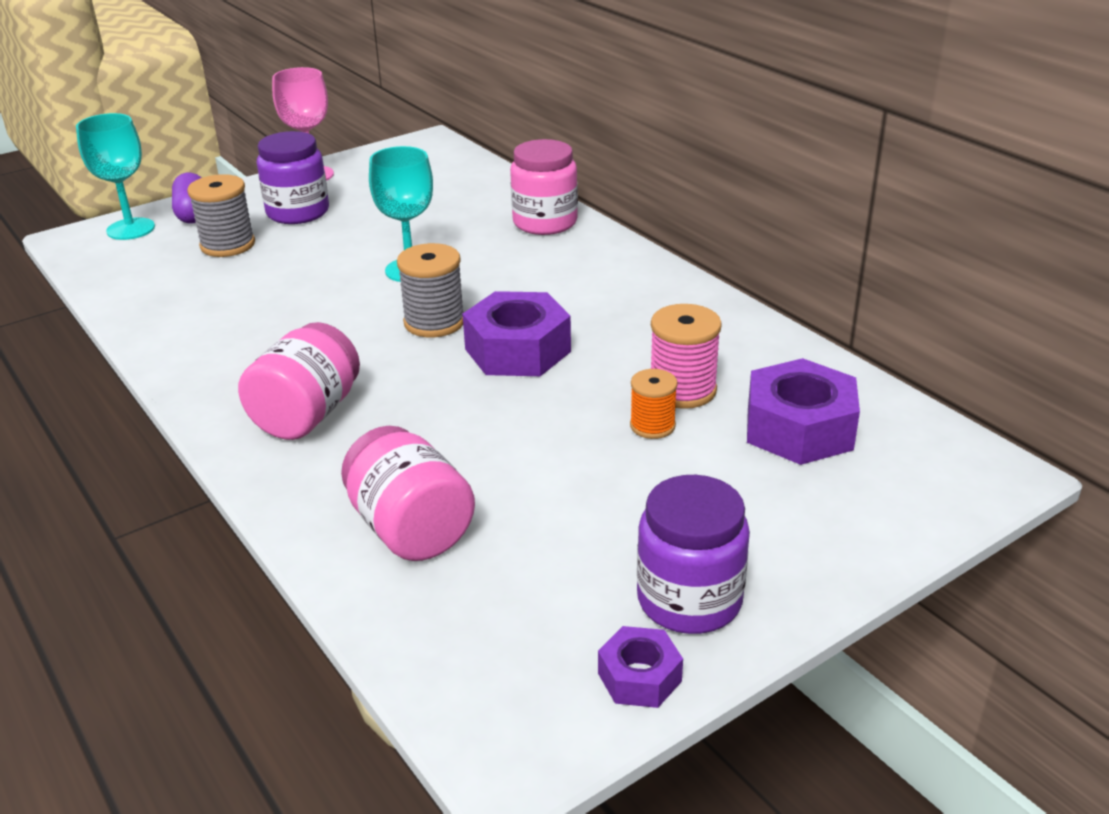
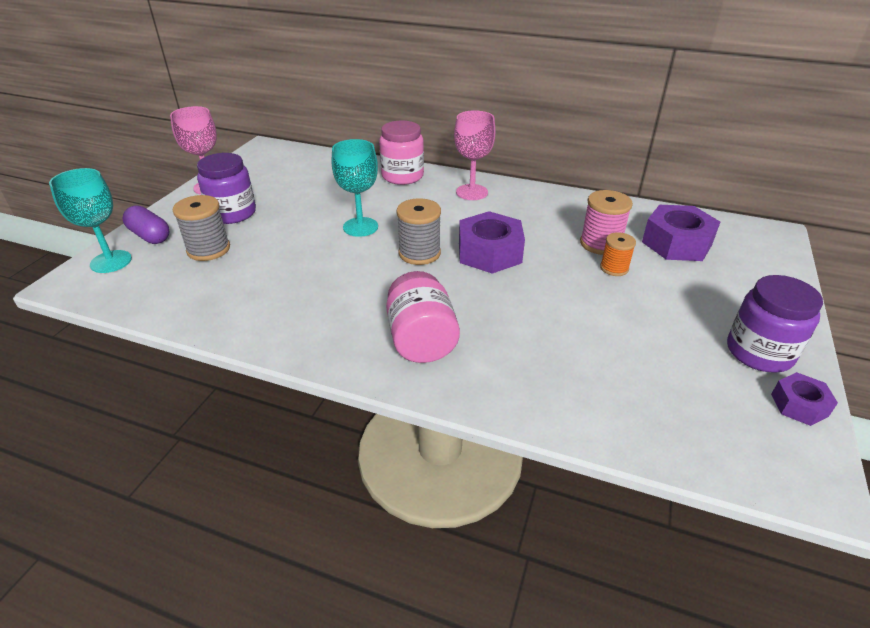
camera: 35 degrees left, 5 degrees up
(411, 529) = (581, 382): pink jar -> none
(605, 269) = (472, 192): none -> pink goblet

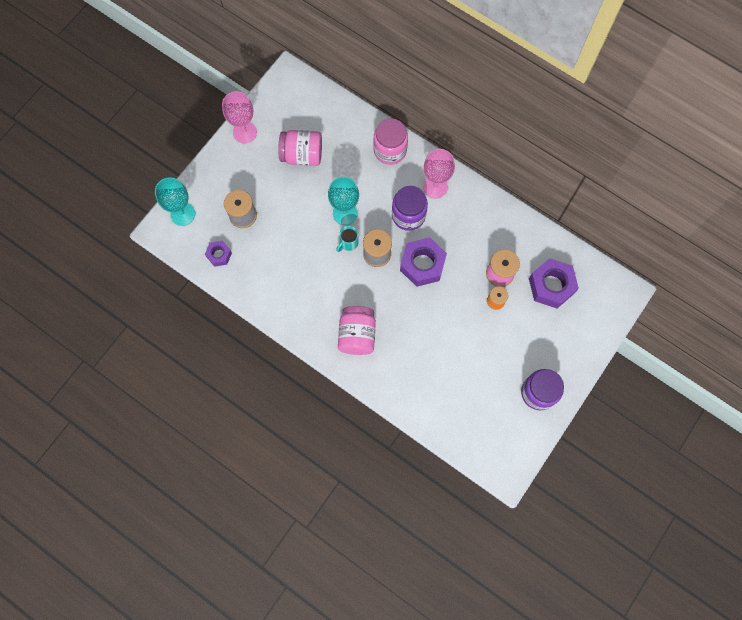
camera: 15 degrees right, 35 degrees up
(150, 236) = (205, 189): purple capsule -> none
(232, 213) = (259, 174): purple jar -> purple jar (408, 215)
(290, 193) = (302, 155): none -> pink jar
(374, 250) = (348, 243): none -> turquoise mug
(799, 405) = (533, 431): purple nut -> purple nut (219, 255)

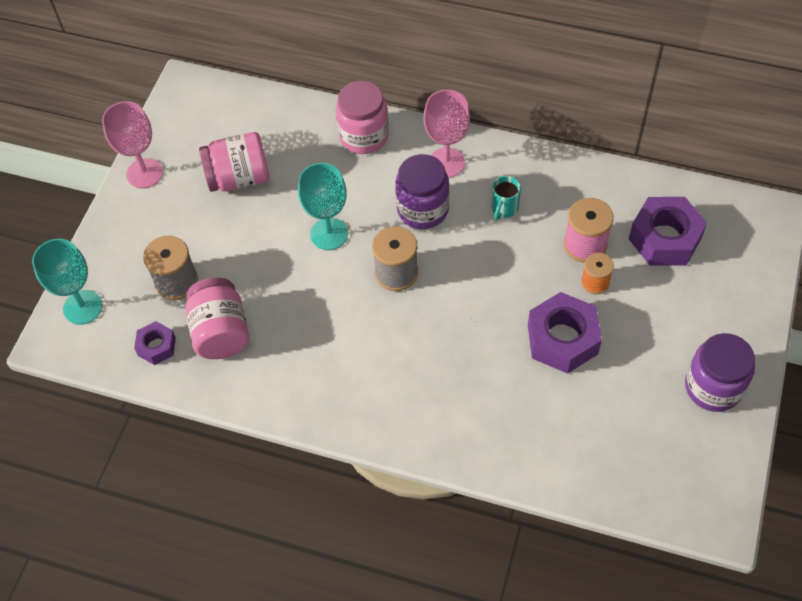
camera: 15 degrees left, 15 degrees down
(348, 243) = (349, 271): turquoise mug -> turquoise mug (504, 208)
(357, 335) = (409, 393): pink jar -> pink jar (221, 332)
(422, 265) = (468, 267): purple nut -> purple nut (562, 339)

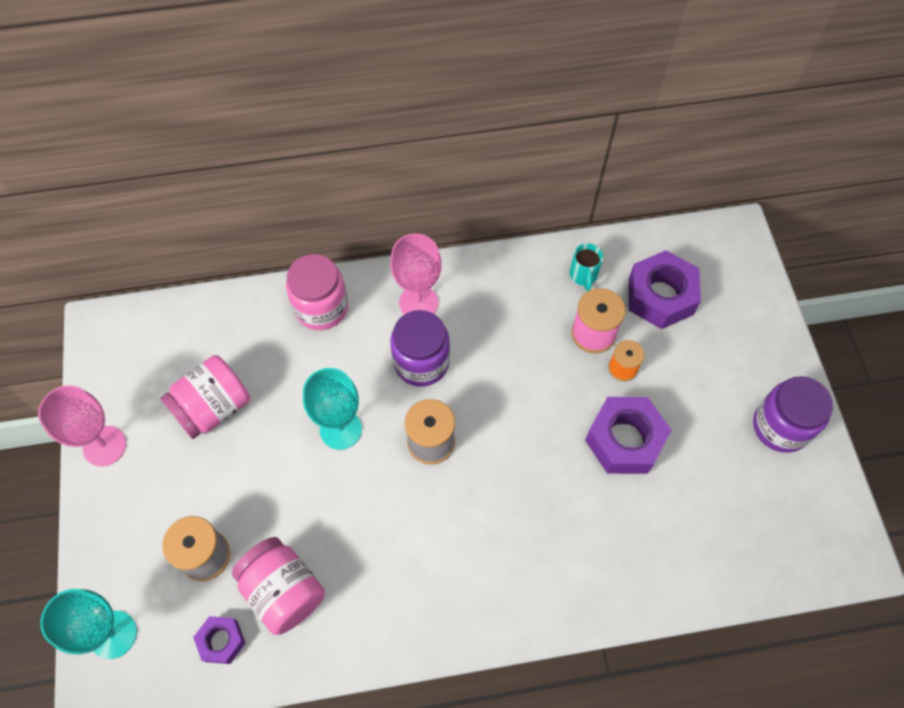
camera: 30 degrees left, 5 degrees up
(504, 208) = (499, 328): turquoise mug -> turquoise mug (583, 275)

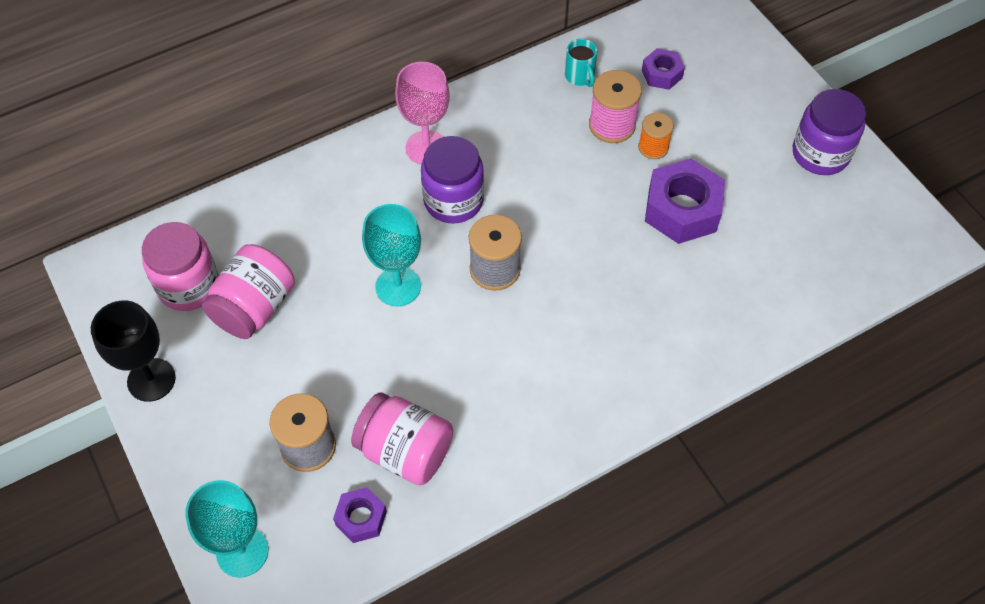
camera: 20 degrees left, 5 degrees down
(104, 446) = (151, 380): pink goblet -> black goblet
(321, 308) = (327, 181): pink jar -> pink jar (189, 286)
(660, 296) = (661, 74): purple nut -> purple nut, size x0.55

